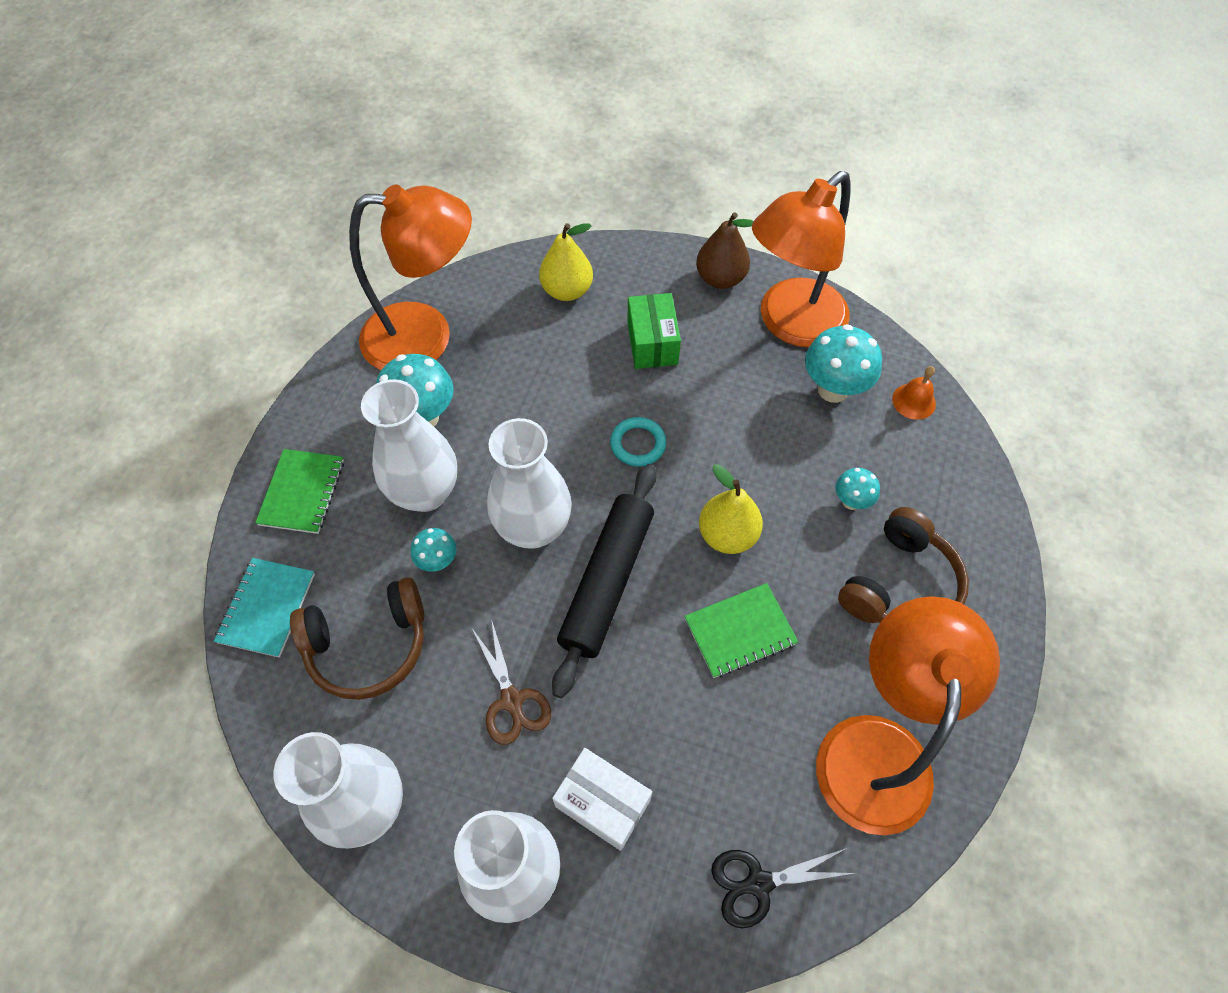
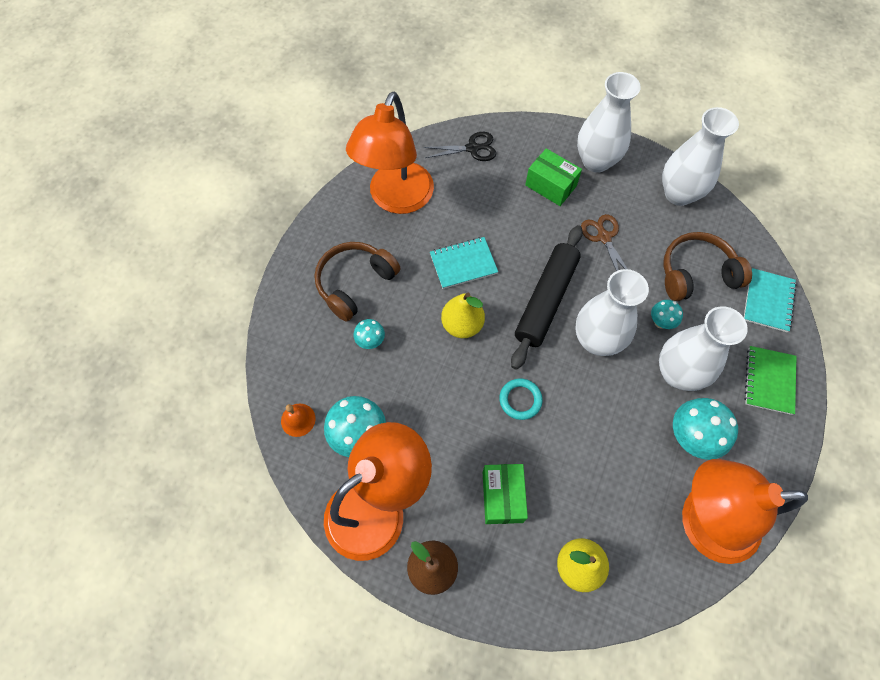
camera: 175 degrees left, 5 degrees up
(602, 803) = (550, 185): white box -> green box
(740, 631) = (463, 264): green notebook -> turquoise notebook

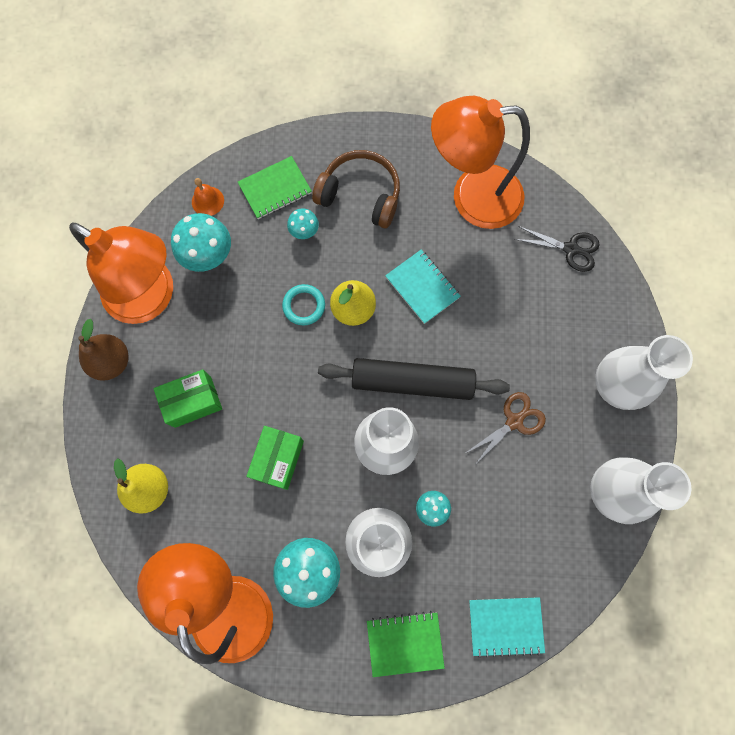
camera: 70 degrees right, 10 degrees up
(314, 353) = (275, 189): none -> green notebook
(472, 148) = (570, 249): black scissors -> black scissors turned 45 degrees counterclockwise
(520, 400) = (293, 389): turquoise ring -> turquoise ring (304, 306)
(550, 185) = (558, 346): green box -> green box (278, 459)
(696, 273) = (509, 535): brown headphones -> none

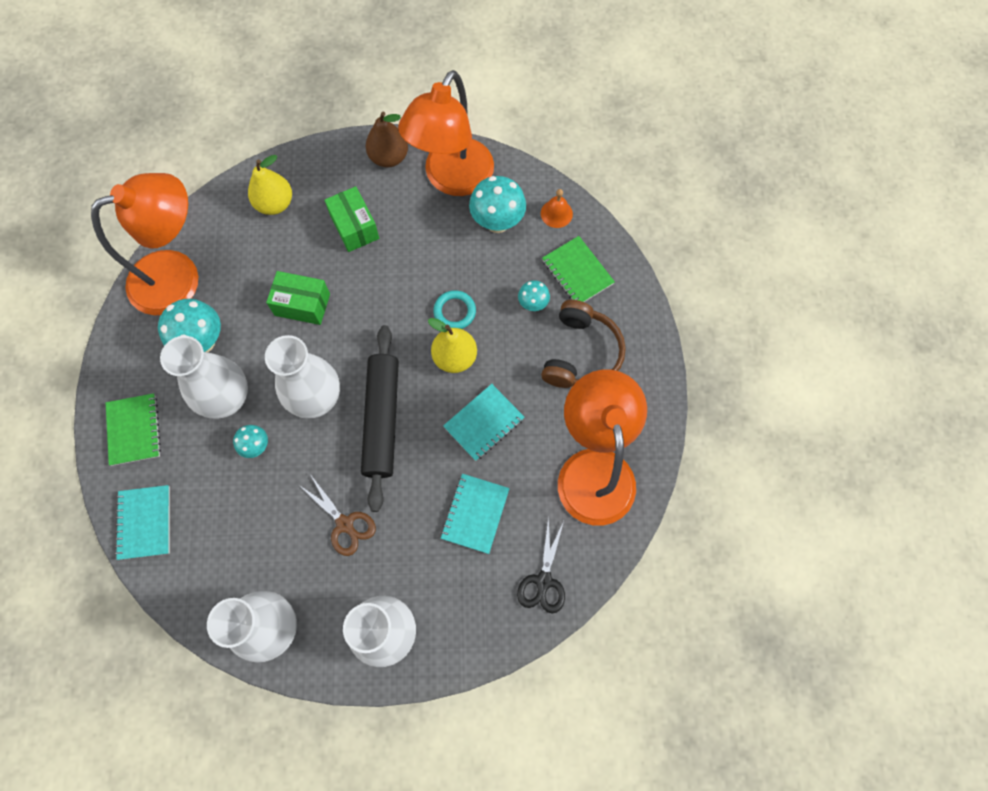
camera: 85 degrees right, 5 degrees down
(509, 302) = (475, 514): none -> turquoise notebook

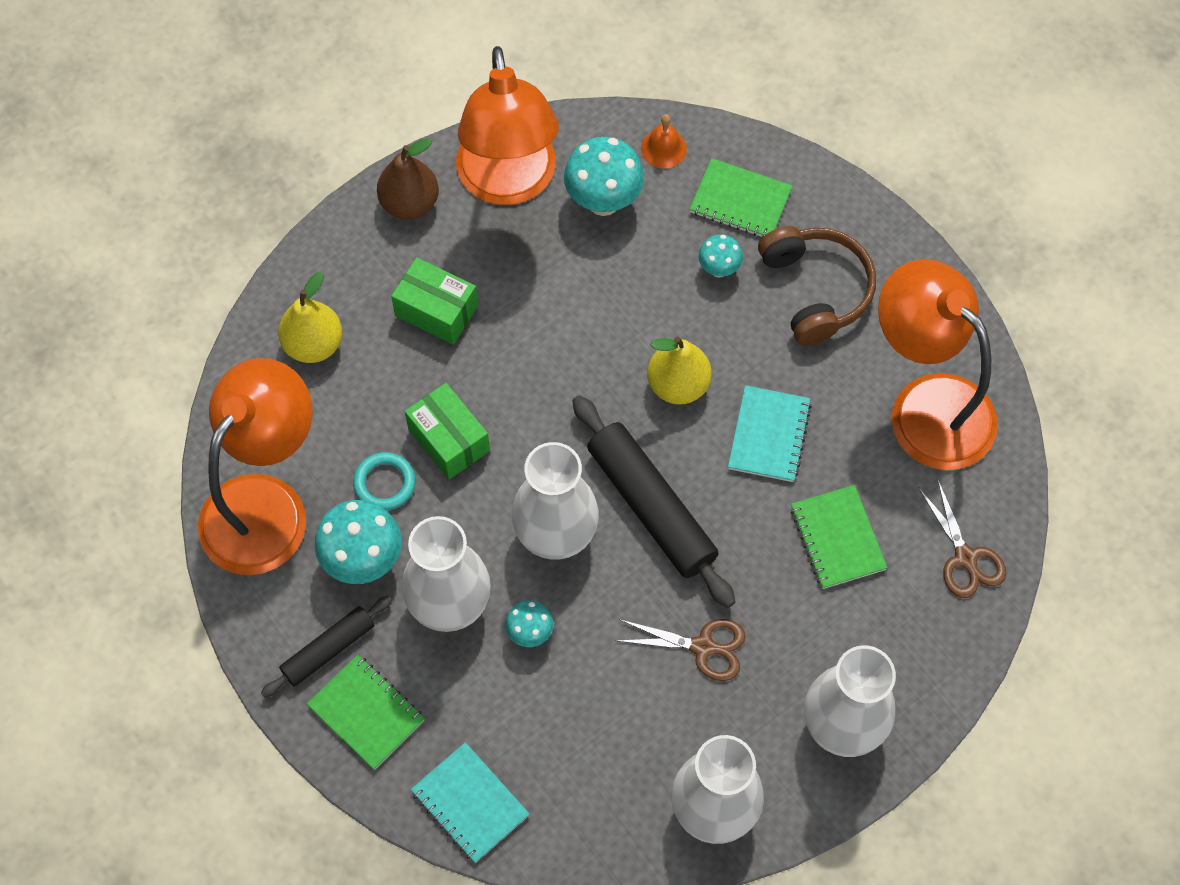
camera: 35 degrees left, 5 degrees down
(144, 380) = (328, 649): none -> black rolling pin
(302, 304) = (449, 440): green box -> green box turned 75 degrees clockwise
(454, 311) = (636, 333): turquoise ring -> turquoise ring (384, 483)
(475, 514) = (837, 538): turquoise notebook -> green notebook
(543, 581) = (965, 558): black scissors -> brown scissors

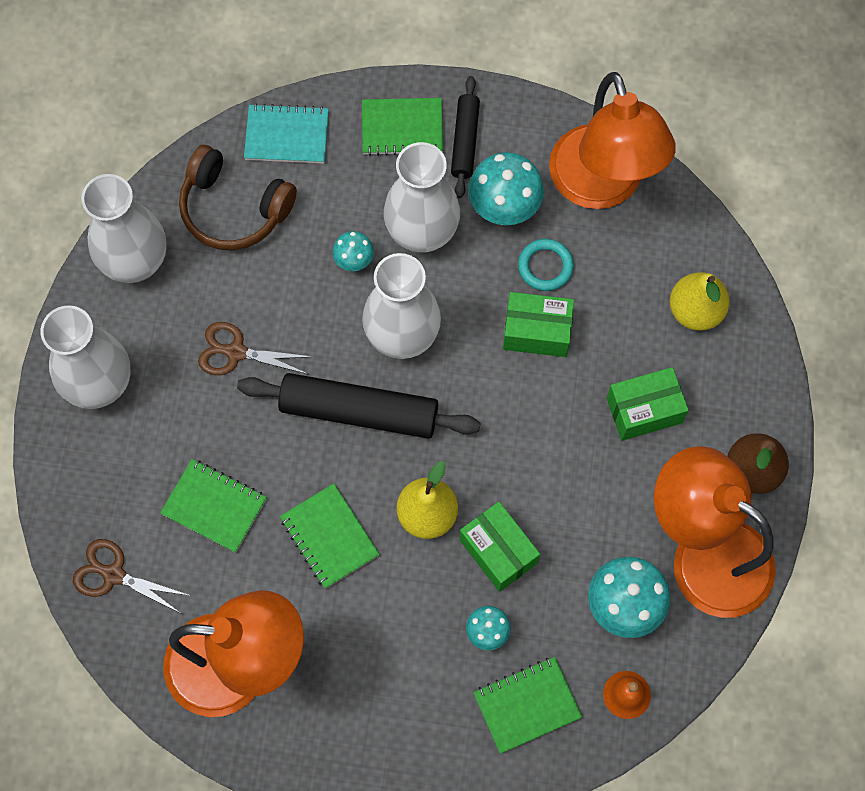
camera: 135 degrees right, 5 degrees up
(653, 313) = (498, 551): none -> green box
(703, 647) = (236, 352): brown scissors -> brown scissors turned 45 degrees clockwise
(768, 435) = (329, 537): turquoise notebook -> green notebook
(816, 290) = (402, 684): brown headphones -> brown headphones (234, 209)

